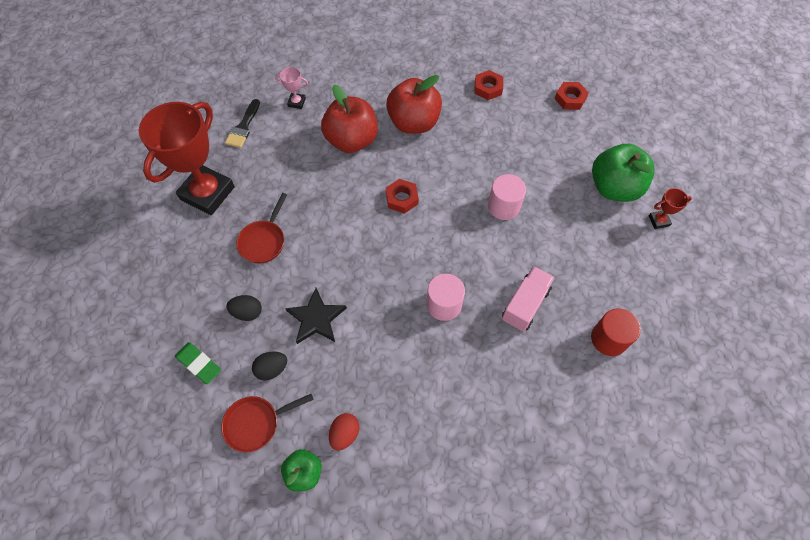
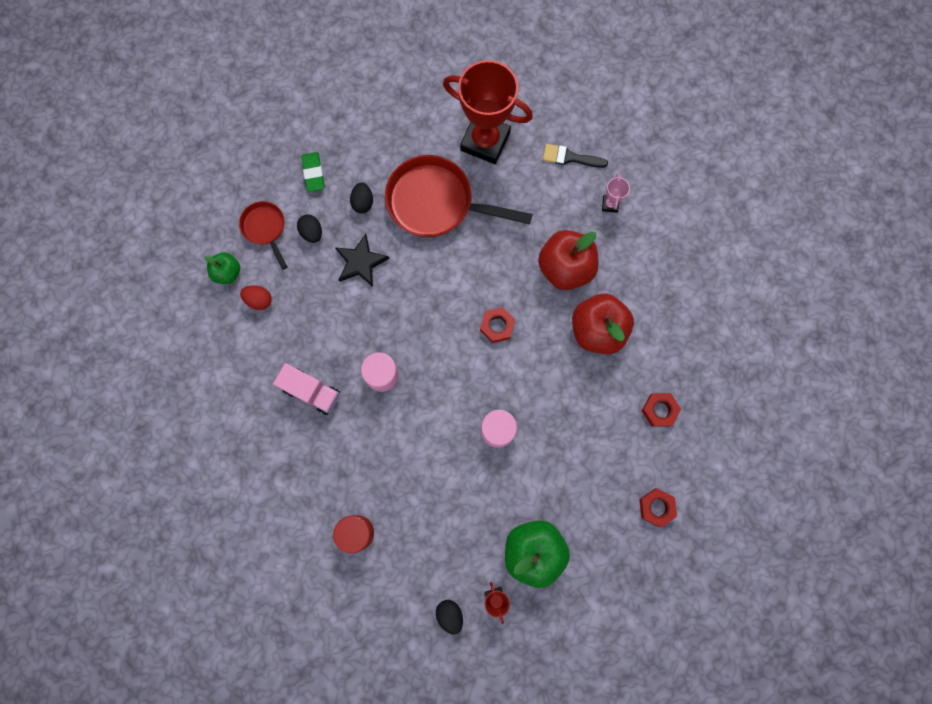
camera: 85 degrees right, 15 degrees up
(199, 364) = (313, 173): green eraser -> green eraser turned 45 degrees counterclockwise
(264, 241) = (436, 203): red pan -> red pan, size x1.91
(525, 305) = (387, 452): pink truck -> pink truck (311, 392)
(679, 259) = (450, 614): none -> black egg

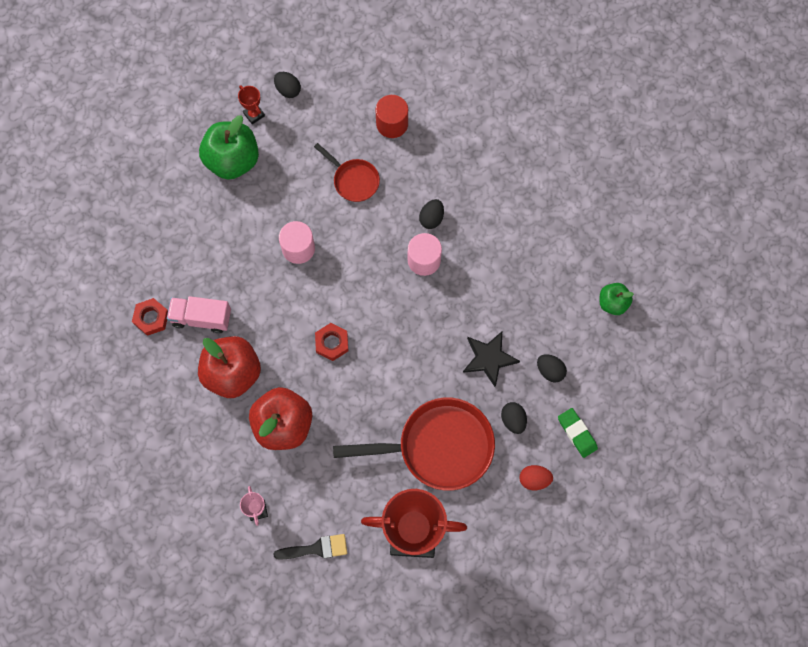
camera: 160 degrees right, 5 degrees down
(259, 300) = (570, 288): red egg -> red egg (534, 479)
(265, 229) = (597, 358): red pan -> red pan (353, 180)
(311, 392) = (482, 223): pink truck -> pink truck (201, 318)
(358, 414) = (431, 218): none -> black egg
(656, 507) = (132, 232): red nut -> none

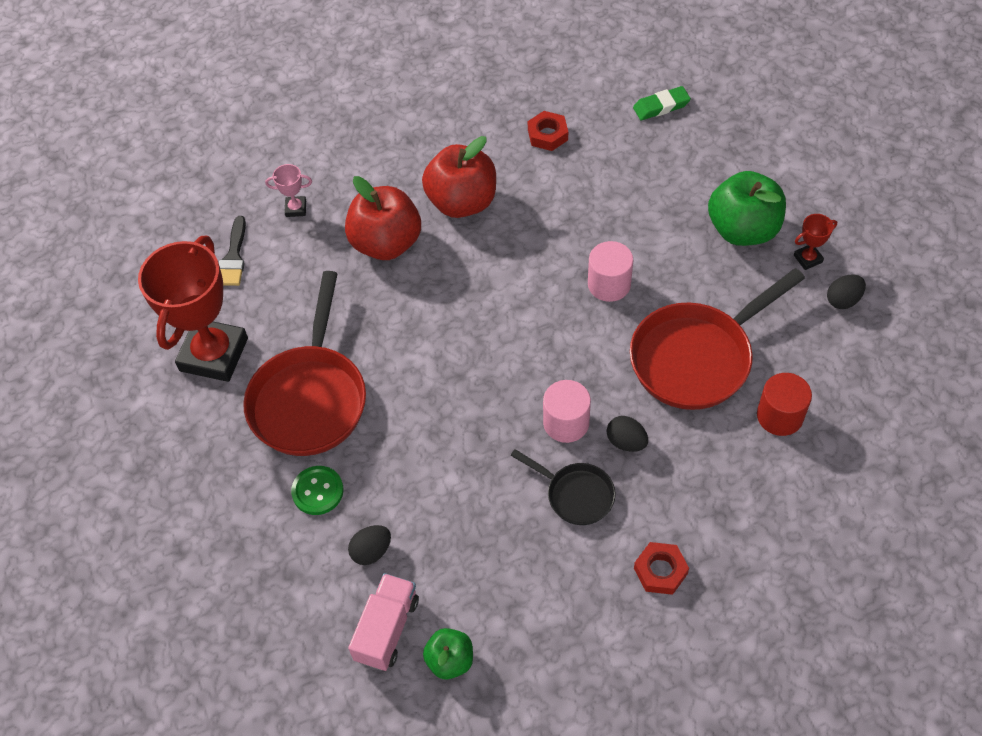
camera: 105 degrees right, 15 degrees down
(201, 318) = (537, 180): pink truck -> pink truck (387, 629)
(332, 343) = (474, 303): red nut -> red nut (660, 571)
(353, 180) = (697, 357): red pan -> red pan, size x1.91
(478, 245) = (575, 494): none -> black pan
(489, 358) = (409, 477): black star -> none
(513, 420) = (317, 491): black egg -> green button
(534, 479) = (232, 501): red egg -> none
(577, 433) = (275, 568): green eraser -> green eraser (661, 106)

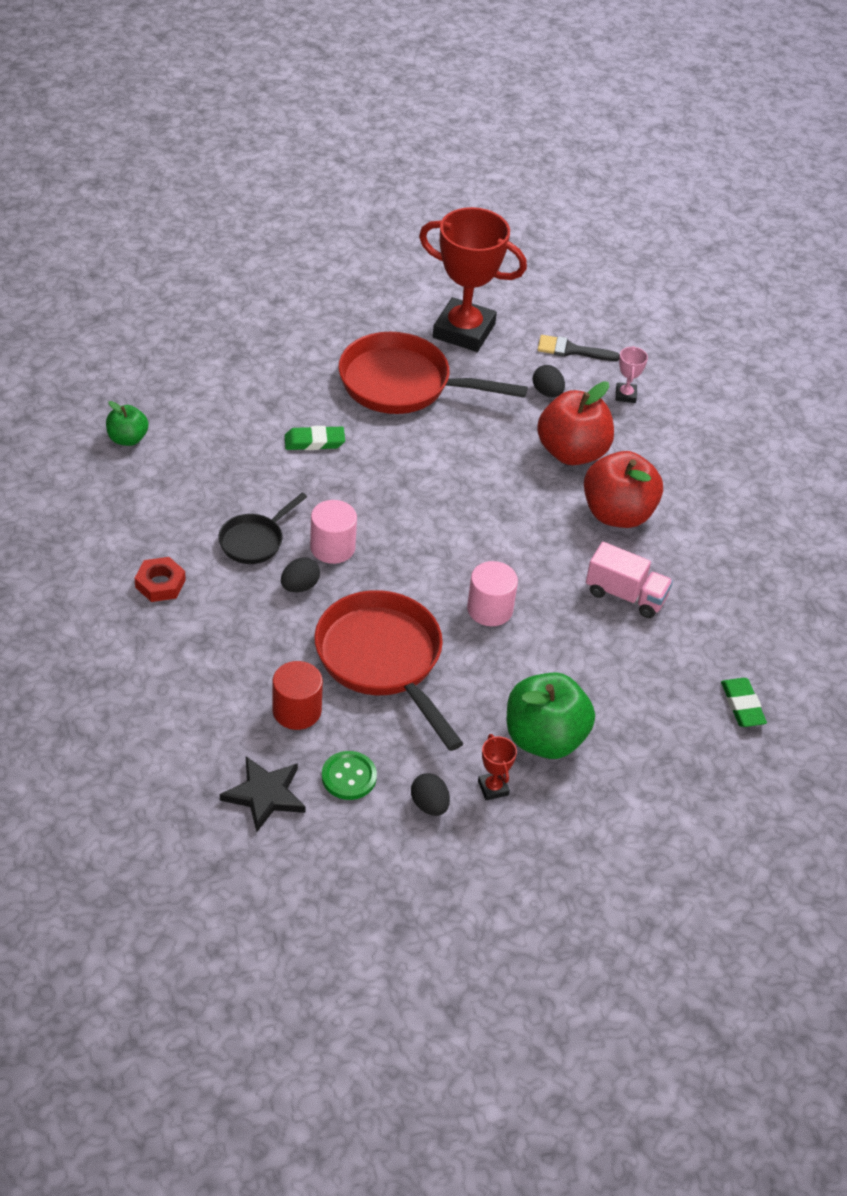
camera: 90 degrees right, 10 degrees down
(317, 491) = (307, 380): green button -> green button (349, 777)
(371, 551) = (240, 405): black egg -> black egg (547, 392)
(387, 629) = (168, 406): pink truck -> pink truck (625, 595)
(416, 466) = (314, 442): none -> green eraser
(547, 135) = (706, 596): red nut -> none
(882, 423) = (265, 795): none -> black star

